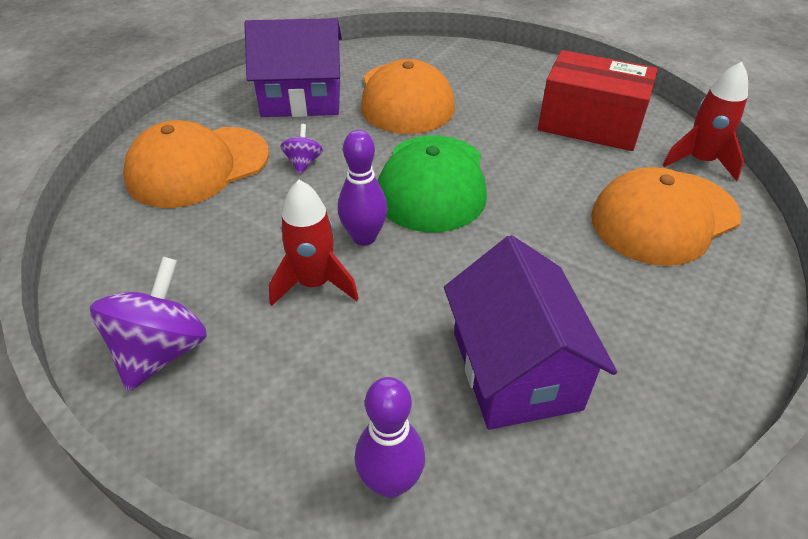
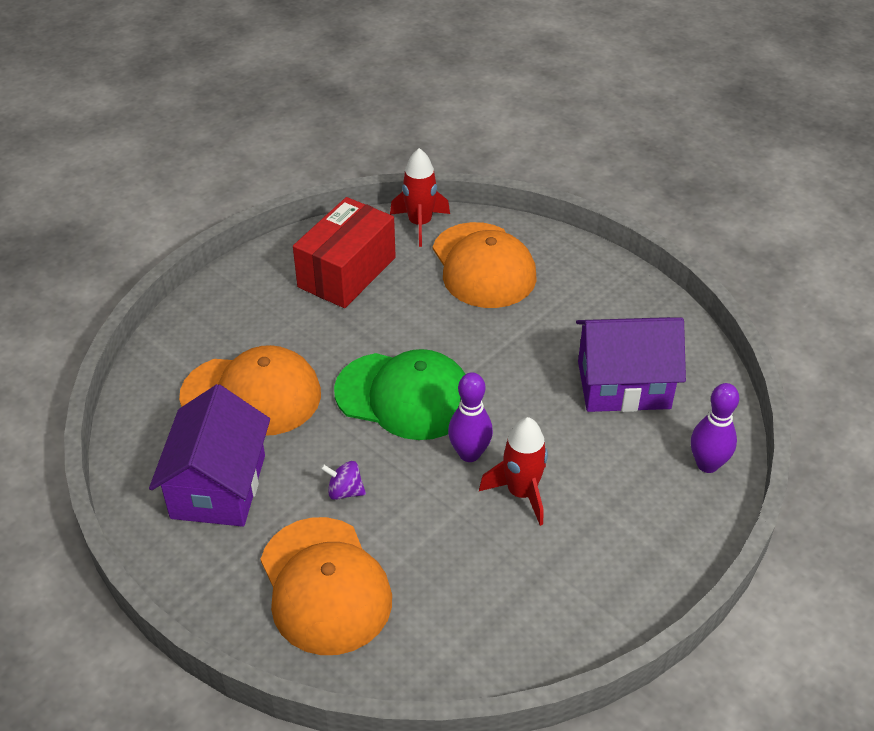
camera: 80 degrees left, 0 degrees up
(162, 351) = (584, 601): purple spinning top -> none

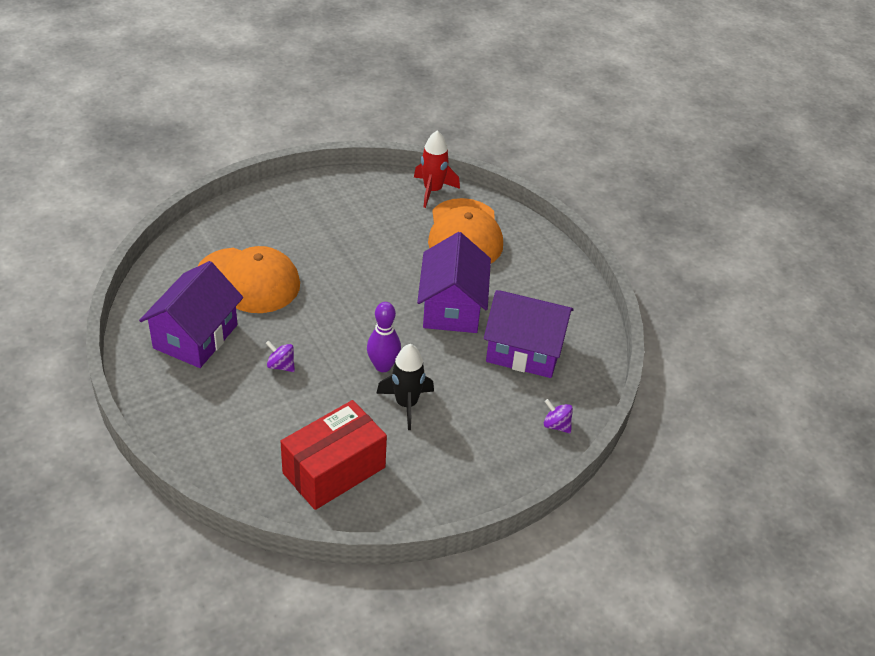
camera: 15 degrees right, 0 degrees up
(325, 585) = (236, 424): orange cap -> none
(347, 272) = (360, 212): red box -> red box (334, 470)
(404, 396) = (356, 312): green cap -> none
(513, 357) = (452, 307): none -> purple house
(521, 493) = (406, 404): red rocket -> black rocket
(707, 464) = (556, 425): purple bowling pin -> purple spinning top

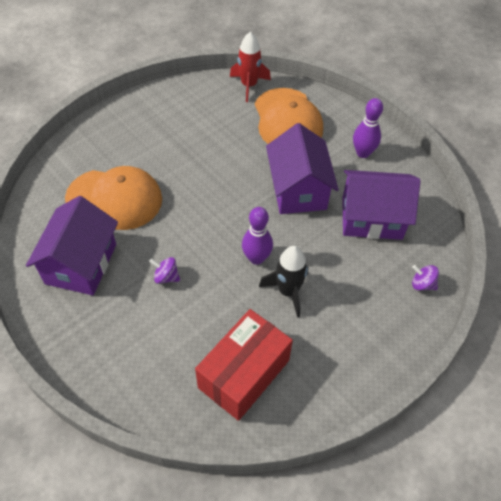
camera: 10 degrees left, 10 degrees up
(539, 283) = (363, 153): none -> purple bowling pin

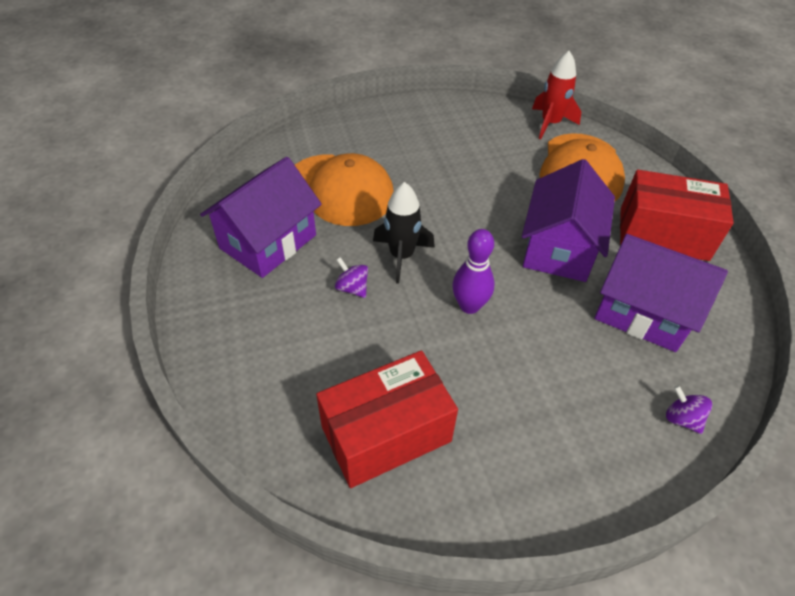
camera: 25 degrees right, 5 degrees down
(288, 291) = (490, 358): black rocket -> black rocket (401, 256)
(363, 153) = (663, 234): purple bowling pin -> red box

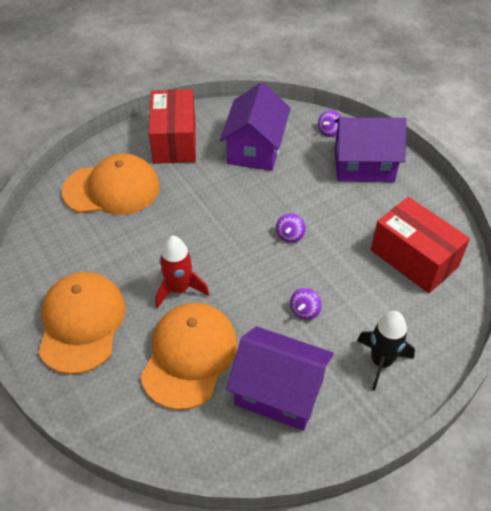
camera: 105 degrees left, 0 degrees up
(401, 256) = (257, 287): black rocket -> black rocket (381, 362)
(407, 132) = (81, 323): none -> orange cap
(469, 306) = (290, 235): purple bowling pin -> purple spinning top
(550, 123) = (45, 215): red rocket -> red rocket (179, 289)
(559, 248) = (210, 194): purple house -> purple house (364, 165)

